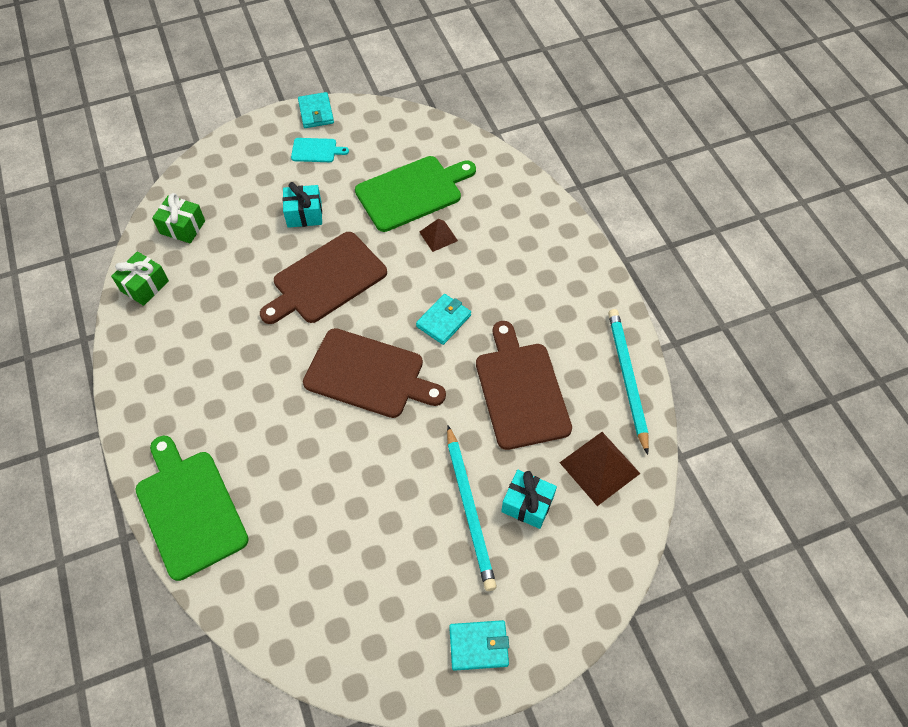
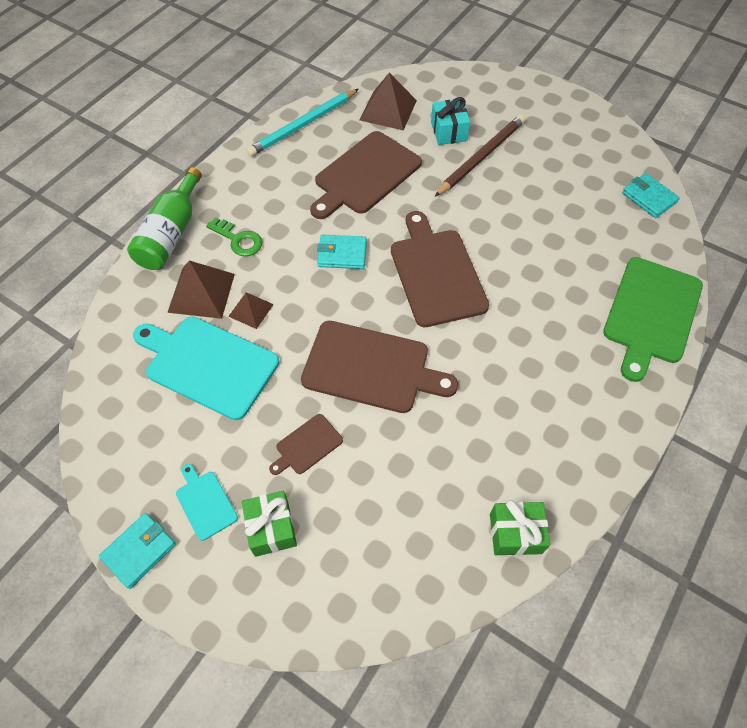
camera: 125 degrees left, 0 degrees up
(182, 227) = (416, 562): green gift -> green gift (271, 528)
(304, 214) = (307, 445): turquoise gift -> brown cutting board
(412, 192) = (208, 365): green cutting board -> turquoise cutting board
(469, 509) = (481, 157): turquoise pencil -> brown pencil
(478, 646) = (557, 111): turquoise wallet -> turquoise wallet (649, 198)
(479, 215) = (201, 292): none -> brown pyramid
(515, 260) = (238, 240): none -> green key
(555, 222) = (171, 233): none -> green bottle

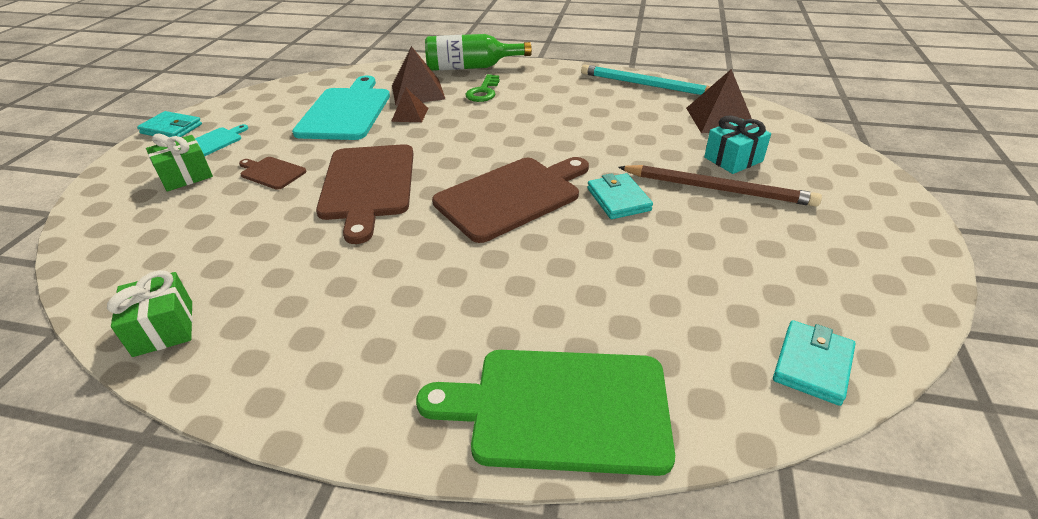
camera: 70 degrees right, 20 degrees down
(342, 254) = (500, 139): turquoise wallet -> turquoise wallet (618, 199)
(365, 175) = (614, 127): brown cutting board -> none

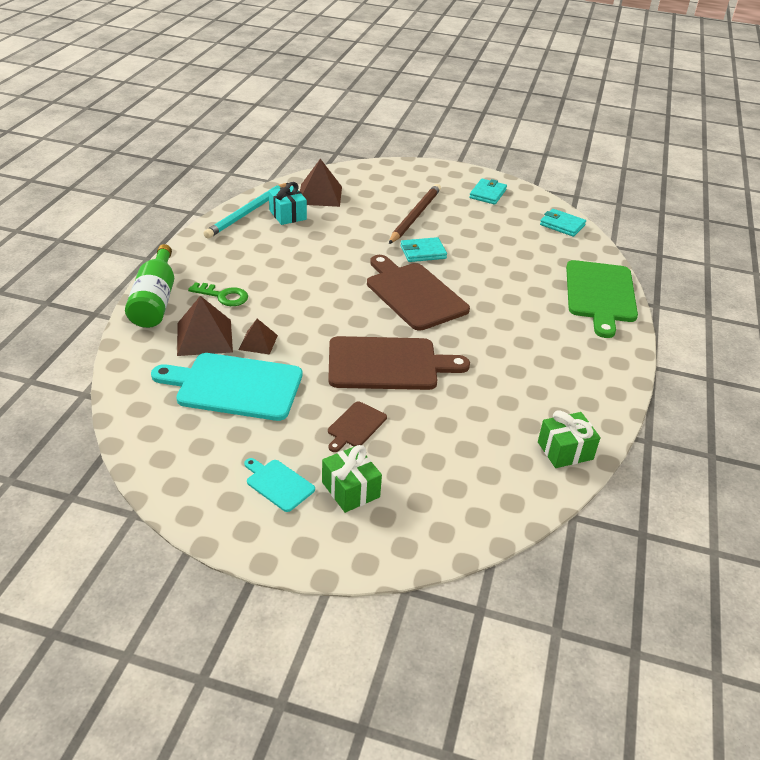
camera: 90 degrees left, 0 degrees up
(171, 129) = (229, 532): turquoise wallet -> turquoise wallet (487, 194)
(733, 159) = (379, 203): turquoise gift -> turquoise gift (287, 215)

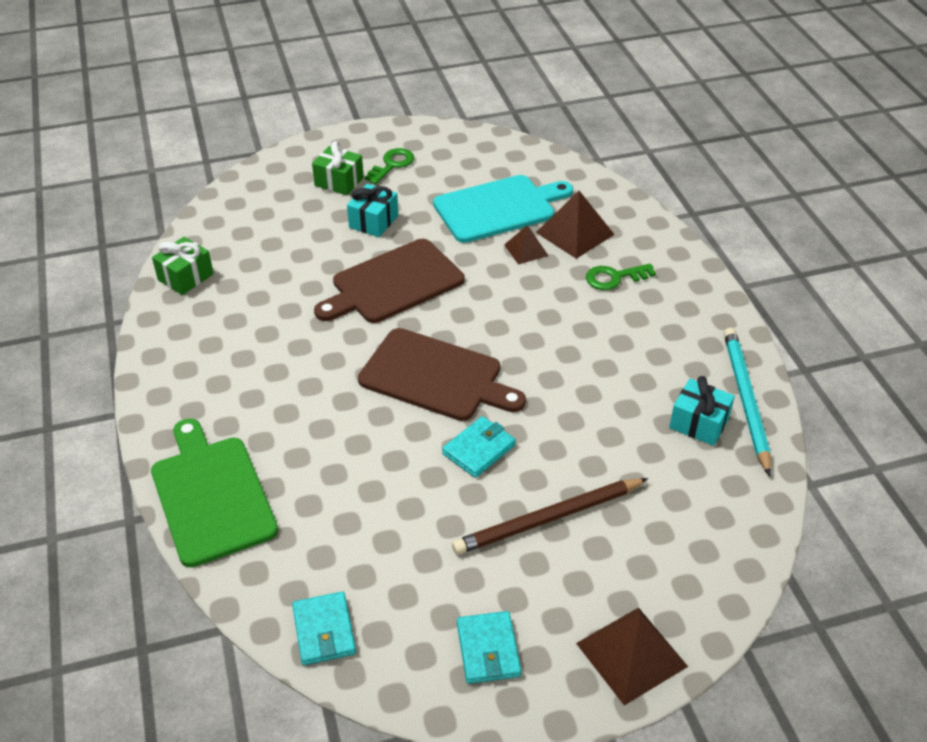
camera: 150 degrees right, 5 degrees up
(155, 300) = (663, 244): green bottle -> none
(278, 484) = (392, 165): turquoise cutting board -> green key
(320, 195) = (710, 487): brown pyramid -> brown pyramid (631, 654)
(355, 426) = (373, 221): brown cutting board -> turquoise gift
(415, 216) = (548, 519): brown pencil -> brown pencil turned 75 degrees clockwise
(562, 225) = (324, 631): turquoise wallet -> turquoise wallet turned 75 degrees clockwise

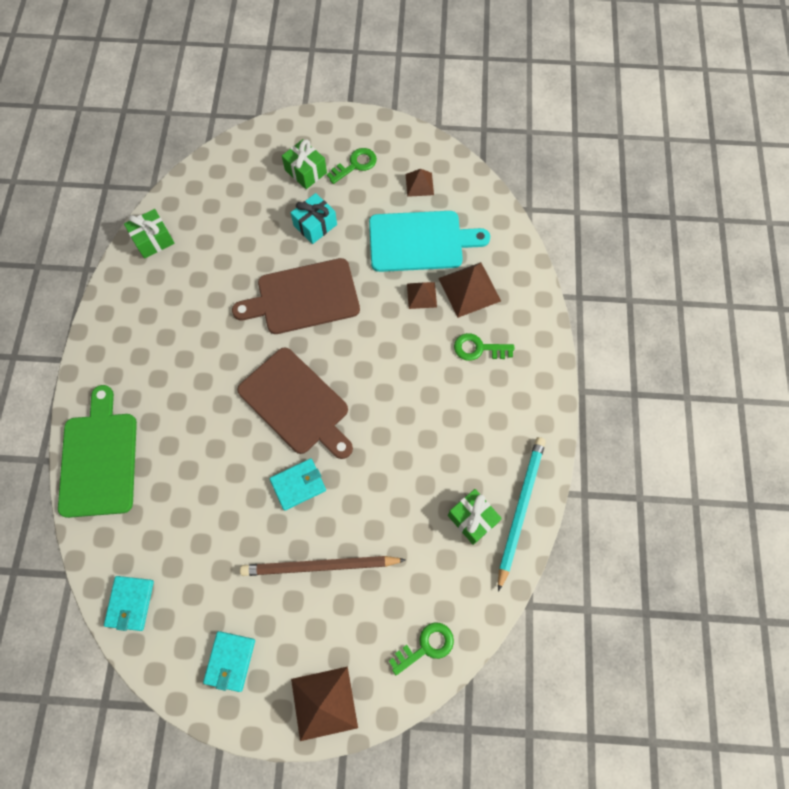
camera: 20 degrees right, 25 degrees up
(471, 165) = (419, 184): none -> brown pyramid
(699, 423) = (472, 519): turquoise gift -> green gift
(720, 557) = (426, 646): none -> green key

